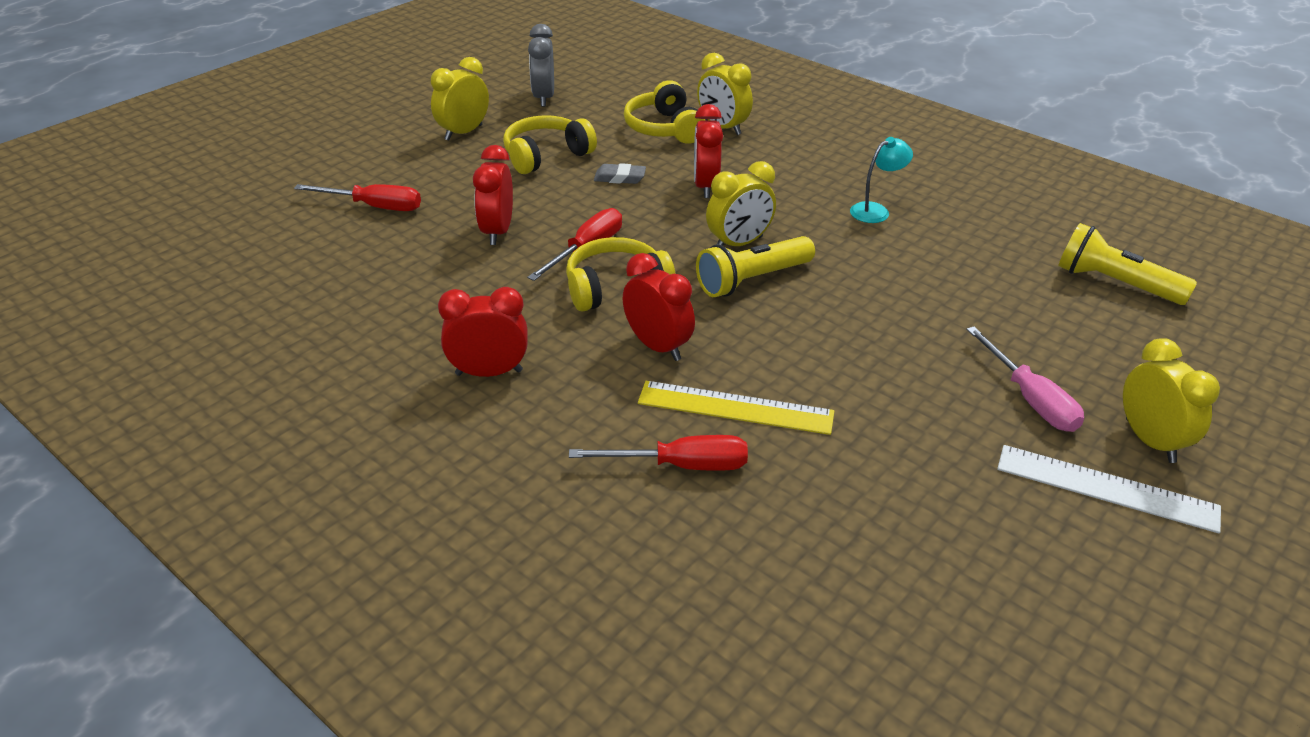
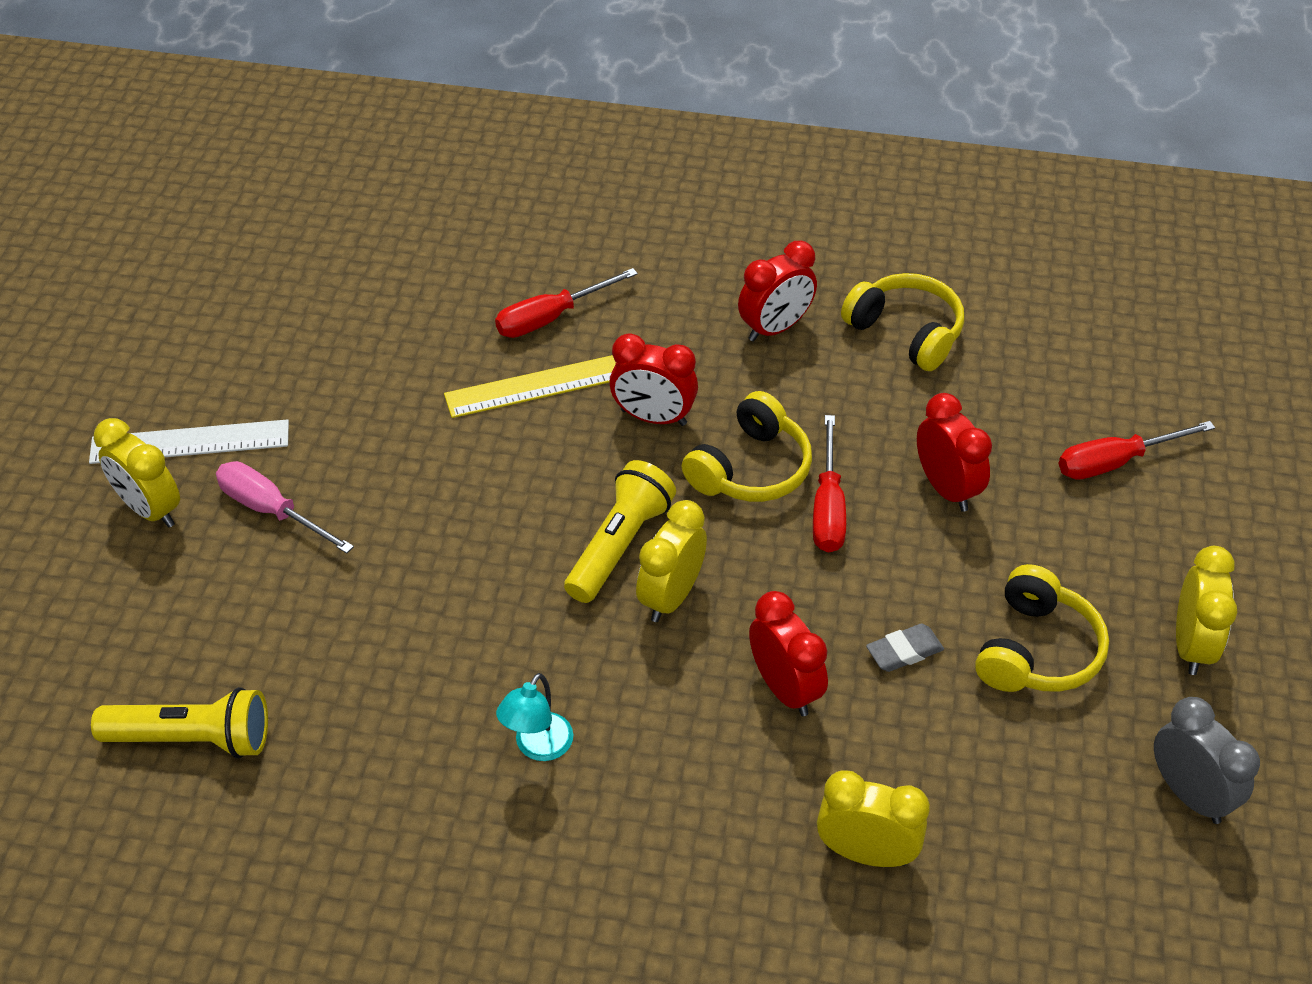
camera: 150 degrees right, 10 degrees up
(664, 128) = (946, 803): yellow headphones -> yellow headphones (906, 332)

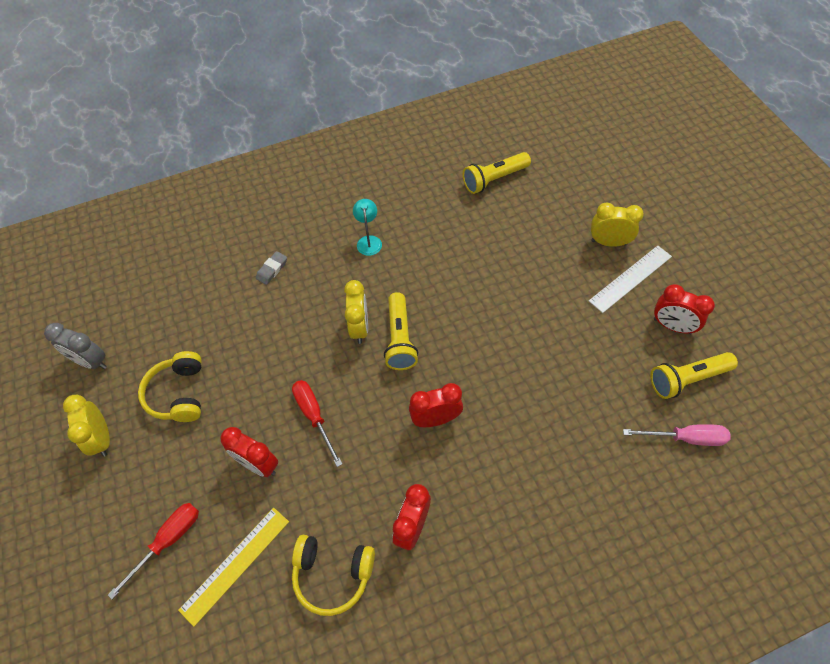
camera: 150 degrees right, 10 degrees up
(271, 510) = (561, 269): pink screwdriver -> pink screwdriver (685, 438)
(282, 296) = (687, 379): none -> yellow flashlight
(540, 385) = (508, 404): yellow ruler -> yellow ruler (235, 564)
(551, 318) = (541, 453): red screwdriver -> none
(751, 469) = (366, 417): yellow headphones -> none
(784, 688) = (285, 314): red clock -> red clock (672, 326)
(866, 853) = (220, 270): yellow clock -> none
(904, 651) = (241, 359): grey eraser -> grey eraser (272, 269)

